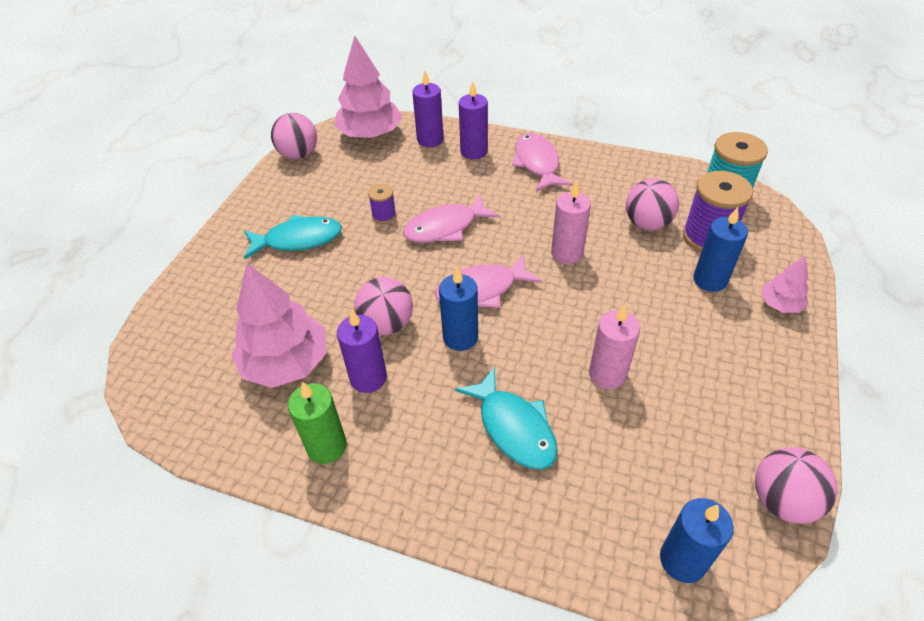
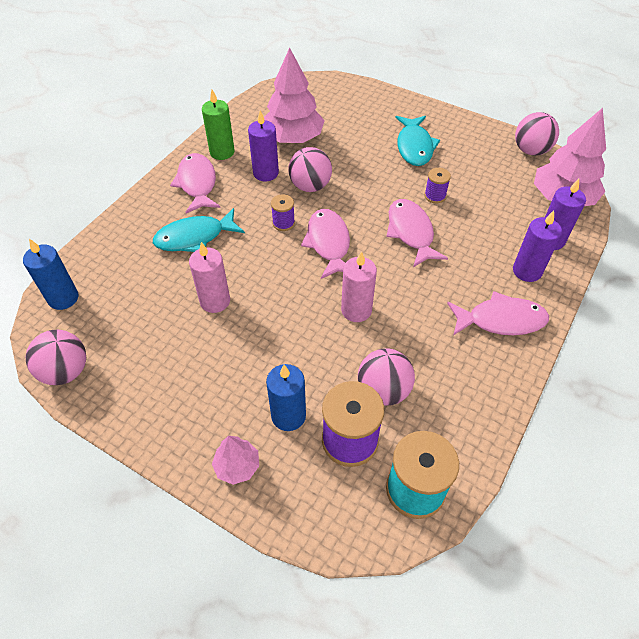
camera: 100 degrees right, 5 degrees up
(405, 458) = (197, 184): none -> pink fish
(460, 337) = (283, 223): blue candle -> purple spool

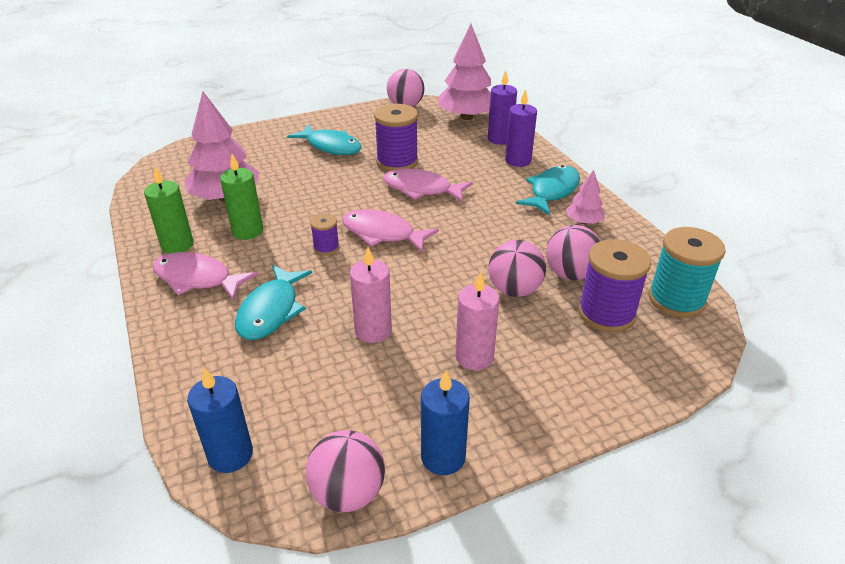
camera: 55 degrees left, 15 degrees down
(237, 466) = (584, 395): pink tree -> pink tree (583, 221)
(265, 173) = (247, 231): purple candle -> green candle
(288, 416) = (553, 338): blue candle -> blue candle (443, 457)
(310, 186) = (301, 214): pink ball -> pink ball (514, 290)
(356, 310) = (474, 251): pink candle -> pink candle (474, 357)
(435, 196) = (397, 162): purple spool -> purple spool, size x1.94
(501, 320) = (552, 191): pink fish -> turquoise fish

